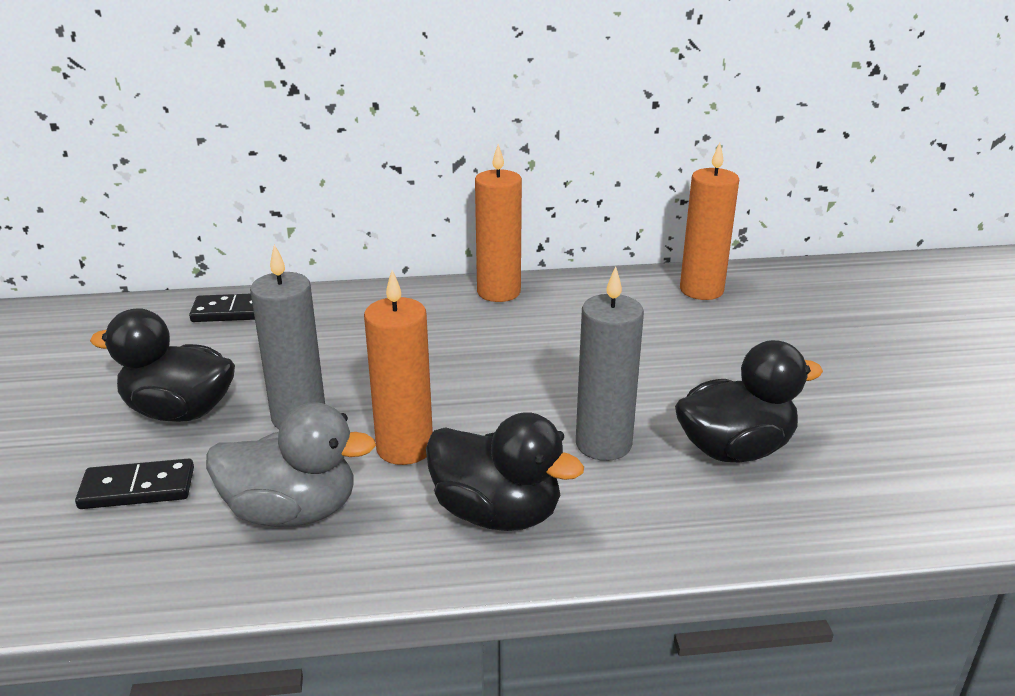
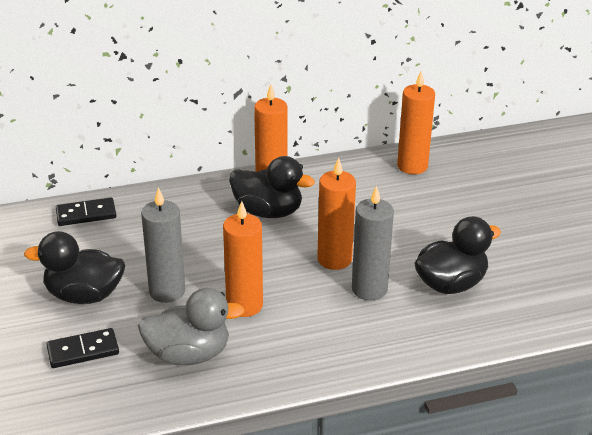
camera: 10 degrees left, 5 degrees up
(497, 513) = (315, 341): black duck -> black duck (268, 211)
(560, 397) = (334, 259): none -> orange candle

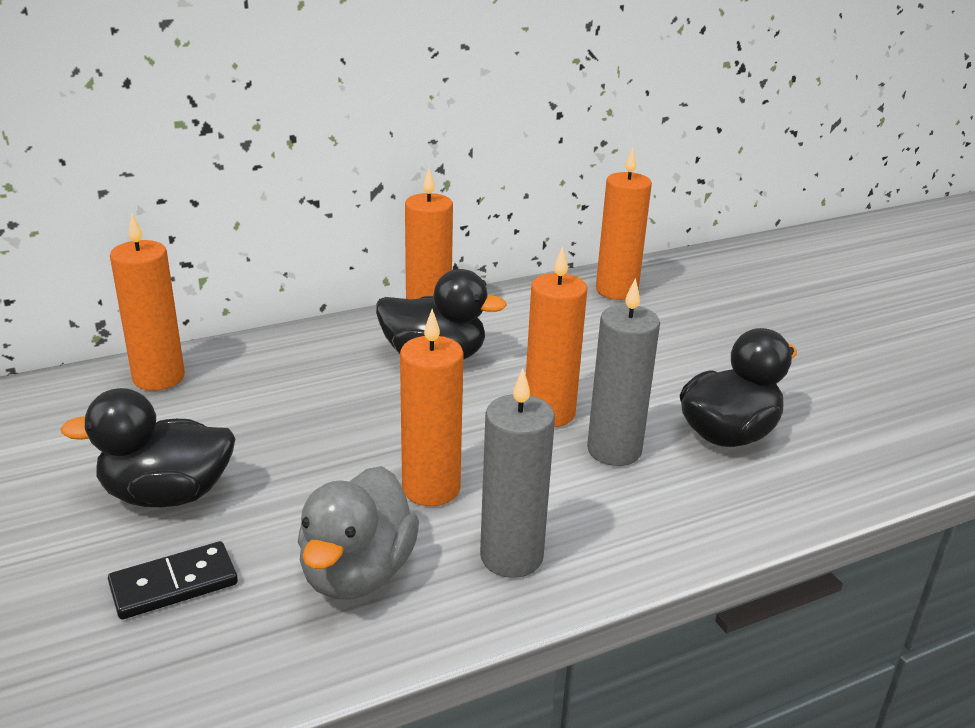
camera: 10 degrees left, 5 degrees down
(86, 214) = (158, 378): black domino -> orange candle
(167, 291) = (303, 478): grey candle -> grey candle (511, 557)
(189, 354) = (357, 573): grey duck -> grey duck turned 120 degrees clockwise

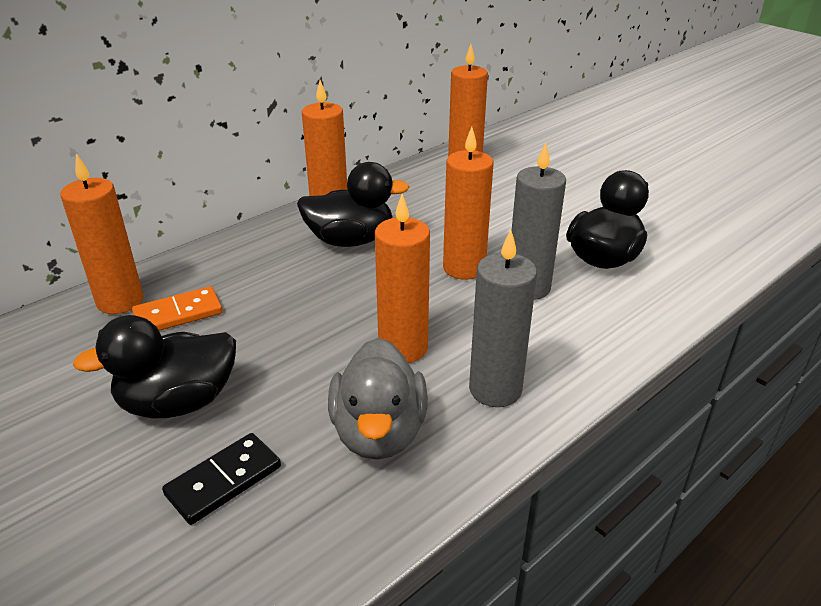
camera: 15 degrees left, 5 degrees up
(210, 403) = (178, 314): none -> orange domino

